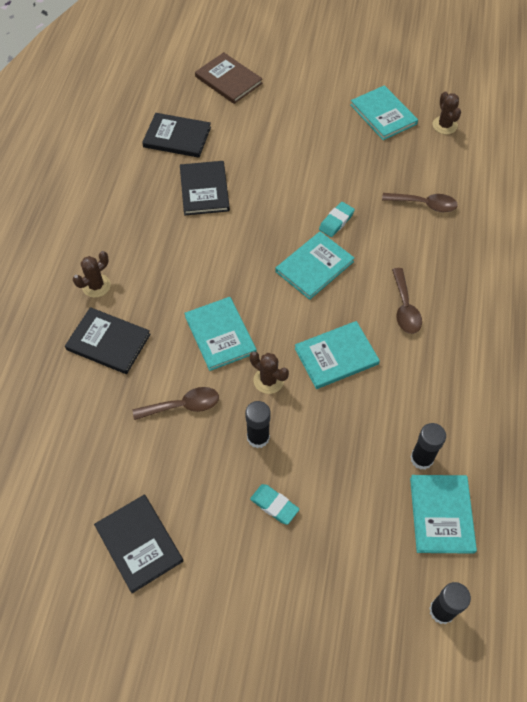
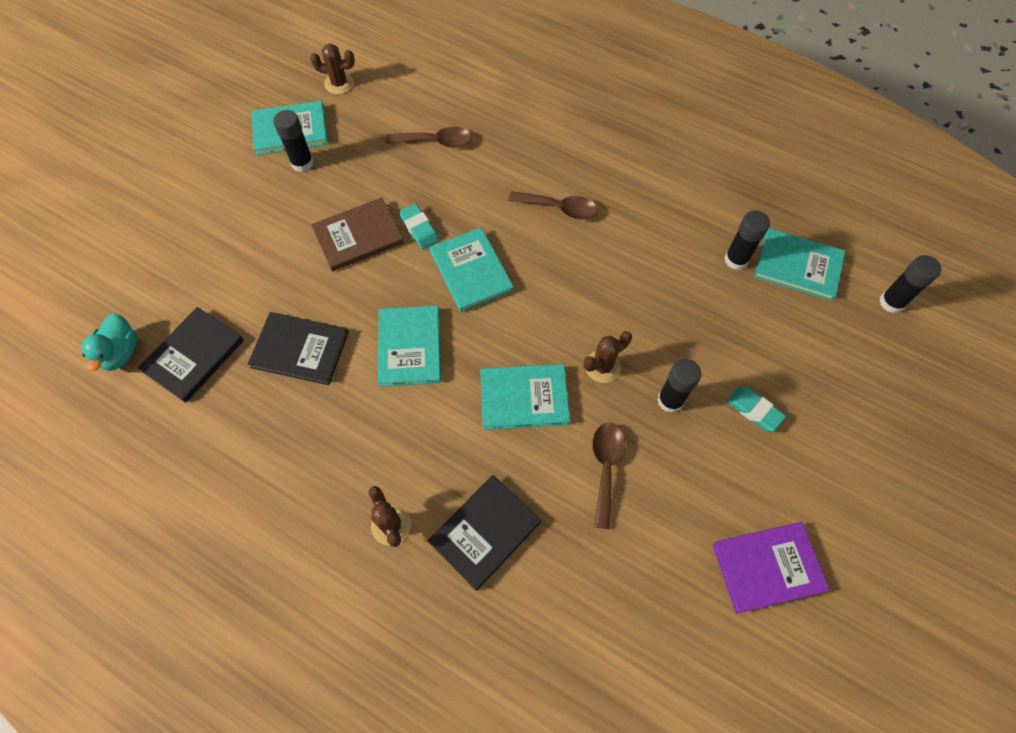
camera: 70 degrees left, 5 degrees up
(139, 543) = (767, 567): black book -> purple book
(164, 102) = (121, 353): none -> turquoise duck
(228, 80) = (132, 266): brown book -> brown book (358, 236)
(274, 505) = (754, 410): turquoise eraser -> turquoise eraser turned 75 degrees clockwise
(336, 356) = (595, 291): turquoise book -> turquoise book (410, 347)
(358, 132) = (302, 163): none -> black glue stick
(424, 204) = (436, 141): brown spoon -> brown spoon turned 60 degrees clockwise

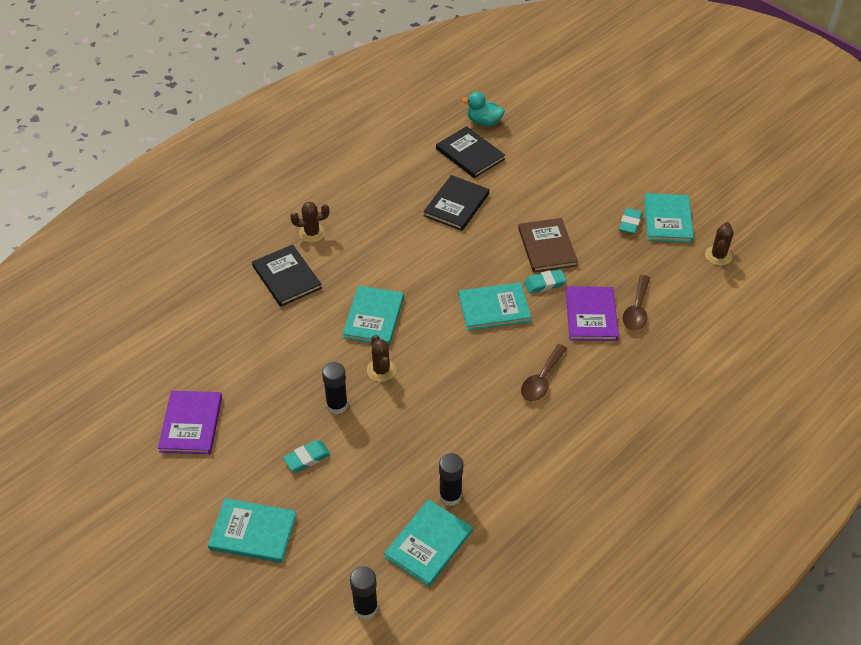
camera: 105 degrees right, 15 degrees down
(302, 163) = (630, 223): black glue stick -> turquoise eraser
(410, 347) = (438, 262): turquoise book -> turquoise book (253, 532)
(455, 179) = (591, 315): none -> purple book
(606, 467) = (302, 351): brown spoon -> none

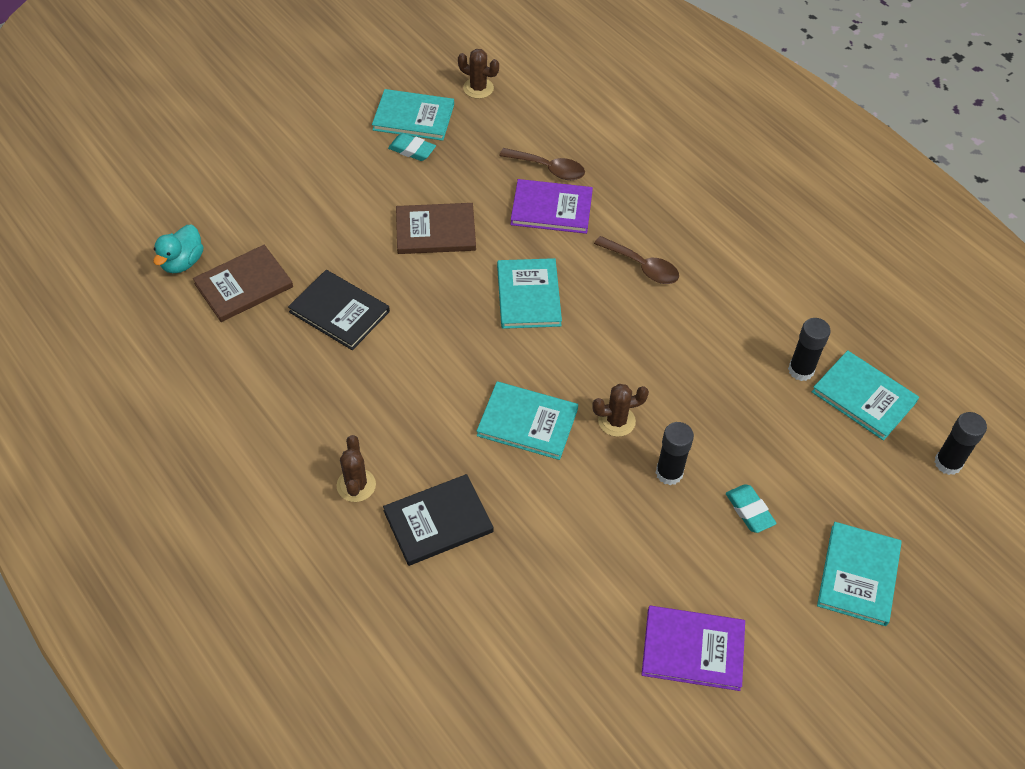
camera: 85 degrees left, 5 degrees up
(470, 154) = (243, 285): black book -> brown book
(544, 284) = (496, 242): turquoise eraser -> none

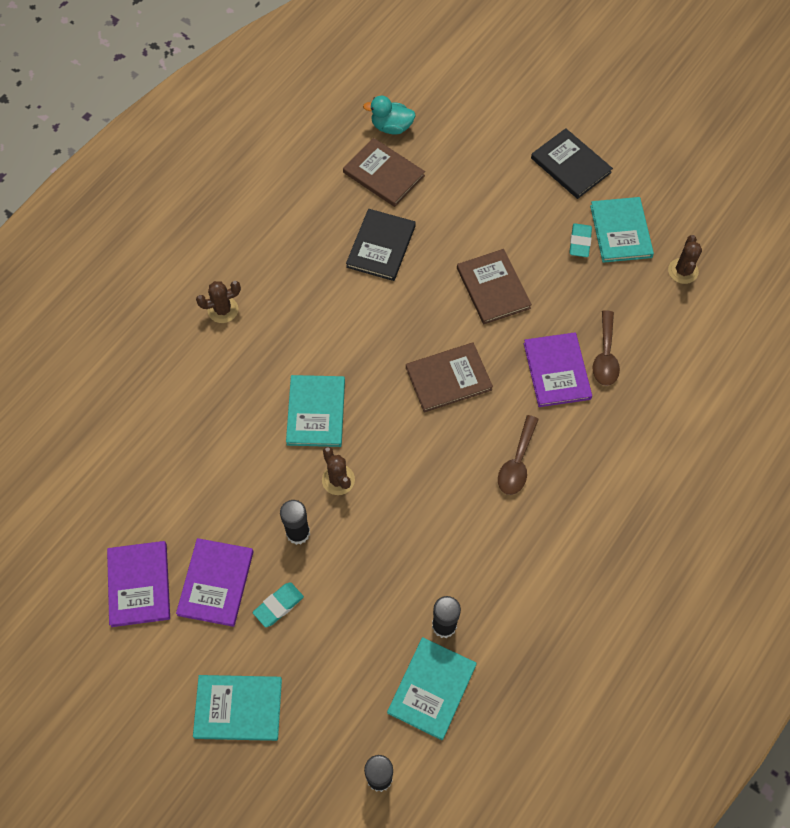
camera: 75 degrees right, 10 degrees up
(438, 521) = (206, 374): black book -> black book (570, 165)
(528, 295) = (448, 378): turquoise book -> brown book
(709, 567) = (216, 583): none -> purple book

